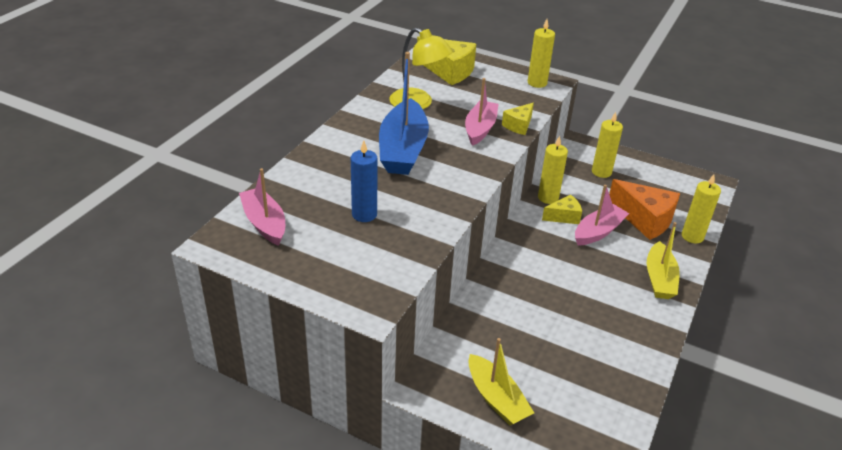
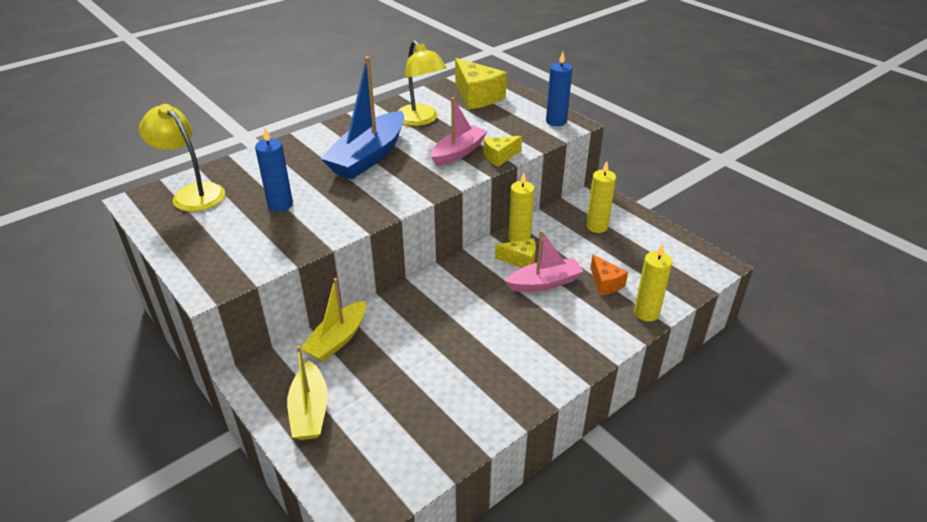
camera: 25 degrees right, 0 degrees up
(264, 223) = (192, 193): pink boat -> yellow lamp
(537, 83) = (556, 121): yellow candle -> blue candle
(644, 220) = (605, 283): orange cheese -> orange cheese, size x0.56
(659, 279) = (572, 346): yellow boat -> yellow boat (337, 339)

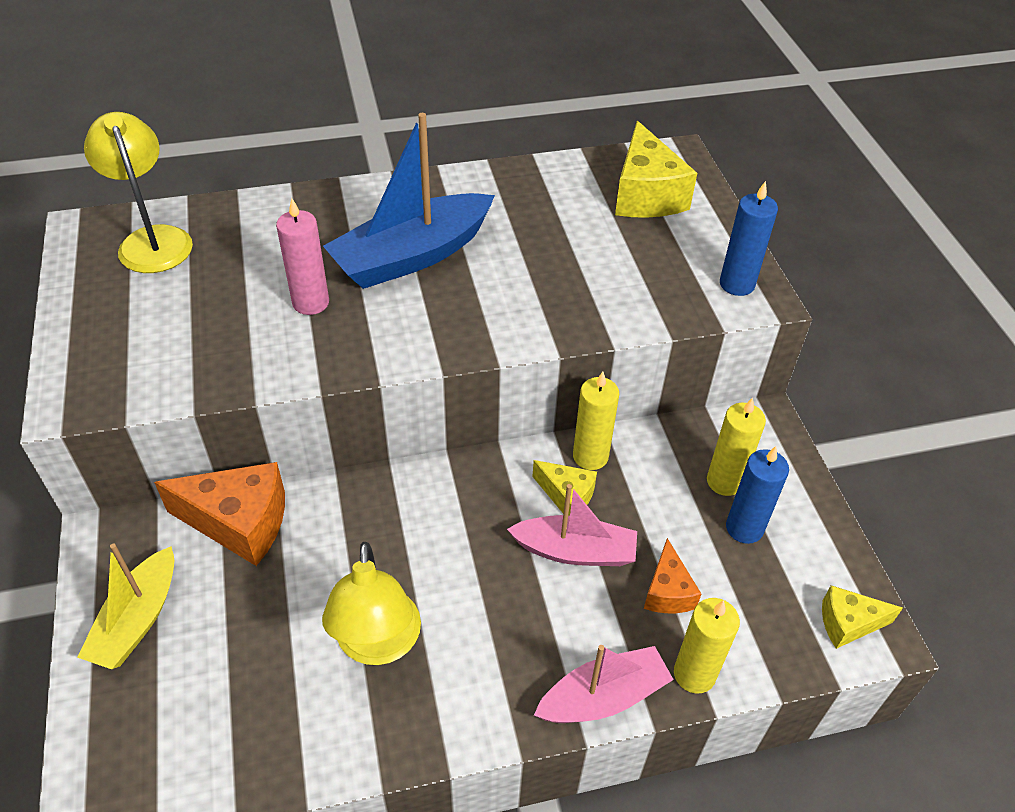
camera: 25 degrees right, 10 degrees up
(280, 205) = (242, 299): blue candle -> blue candle (744, 528)
(325, 194) = (311, 303): none -> pink candle
(337, 339) = (239, 523): yellow boat -> orange cheese
(421, 120) = (531, 213): yellow lamp -> yellow lamp (378, 644)
(458, 152) = (543, 293): pink boat -> pink boat (603, 697)
(499, 157) = (599, 323): yellow cheese -> yellow cheese (848, 623)

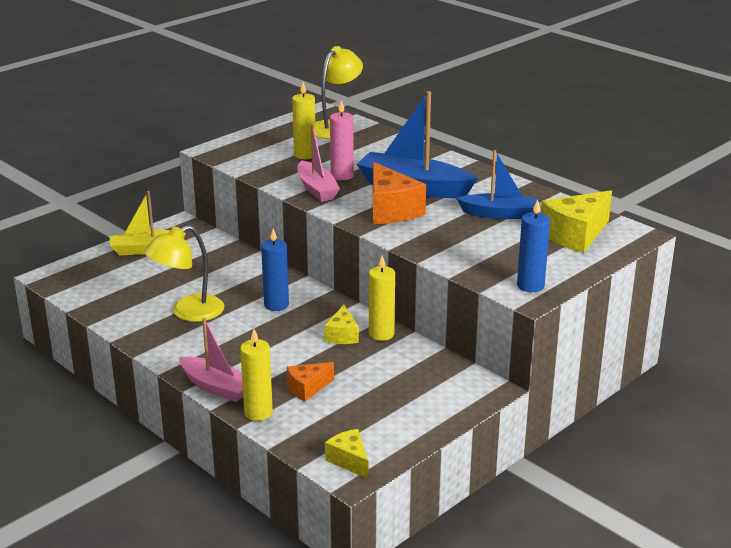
camera: 60 degrees right, 20 degrees down
(239, 523) = (223, 251): orange cheese -> orange cheese (390, 210)
(547, 222) = (499, 214): none -> blue boat
(575, 551) = (305, 350): pink boat -> pink boat (316, 189)
(724, 481) = (416, 386): yellow candle -> yellow candle (305, 155)
(744, 528) = (385, 403): blue candle -> blue candle (276, 305)

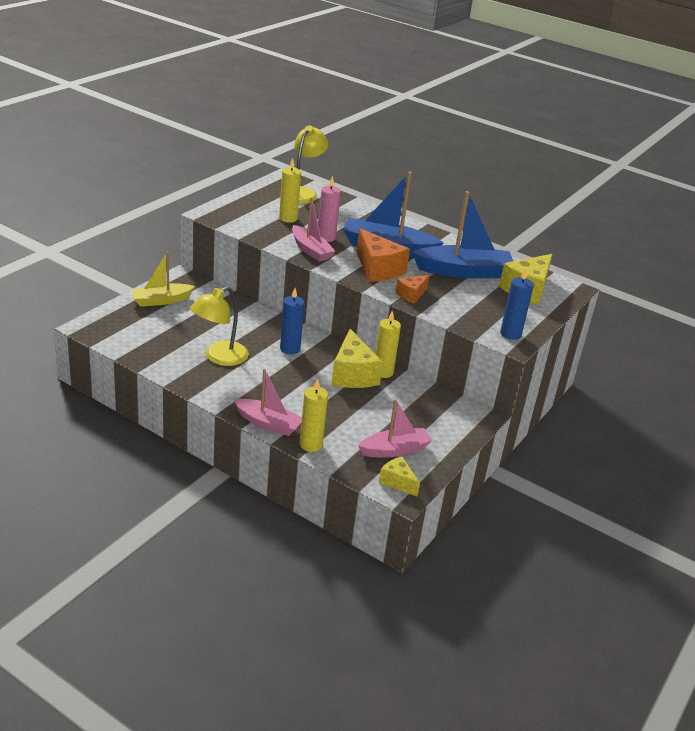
camera: 15 degrees left, 5 degrees up
(307, 388) = (342, 421): orange cheese -> orange cheese (411, 295)
(342, 335) = (352, 374): yellow cheese -> yellow cheese, size x1.78
(360, 423) = (394, 450): none -> pink boat
(499, 214) = (463, 271): blue boat -> blue boat, size x1.58

